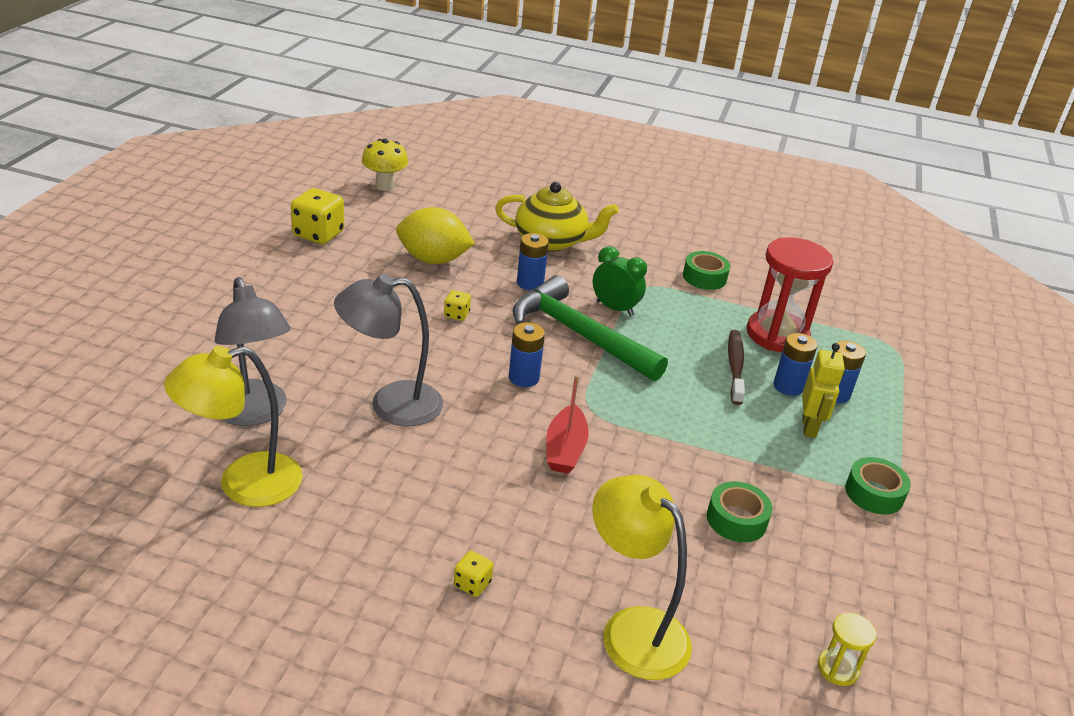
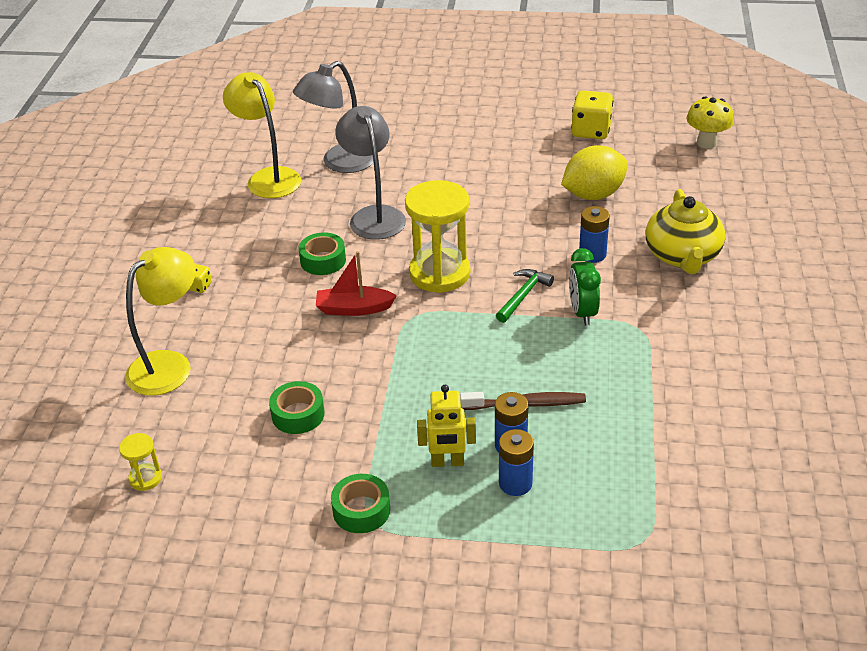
camera: 85 degrees right, 5 degrees up
(433, 260) = (593, 195): yellow lemon -> yellow lemon turned 60 degrees clockwise
(456, 315) = (512, 223): yellow dice -> none
(524, 378) = (439, 273): blue battery -> yellow hourglass
(579, 334) = (523, 296): green hammer -> green hammer, size x0.48
(615, 308) = (582, 312): green clock -> green clock turned 150 degrees clockwise
(704, 277) = (691, 371): green tape -> green tape (323, 260)
(777, 334) = (606, 435): red hourglass -> none

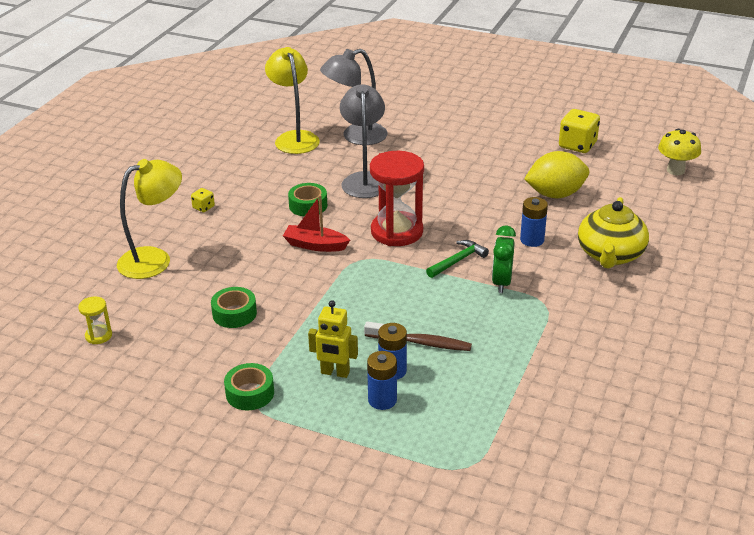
camera: 15 degrees right, 5 degrees down
(439, 273) = (397, 232): yellow hourglass -> red hourglass

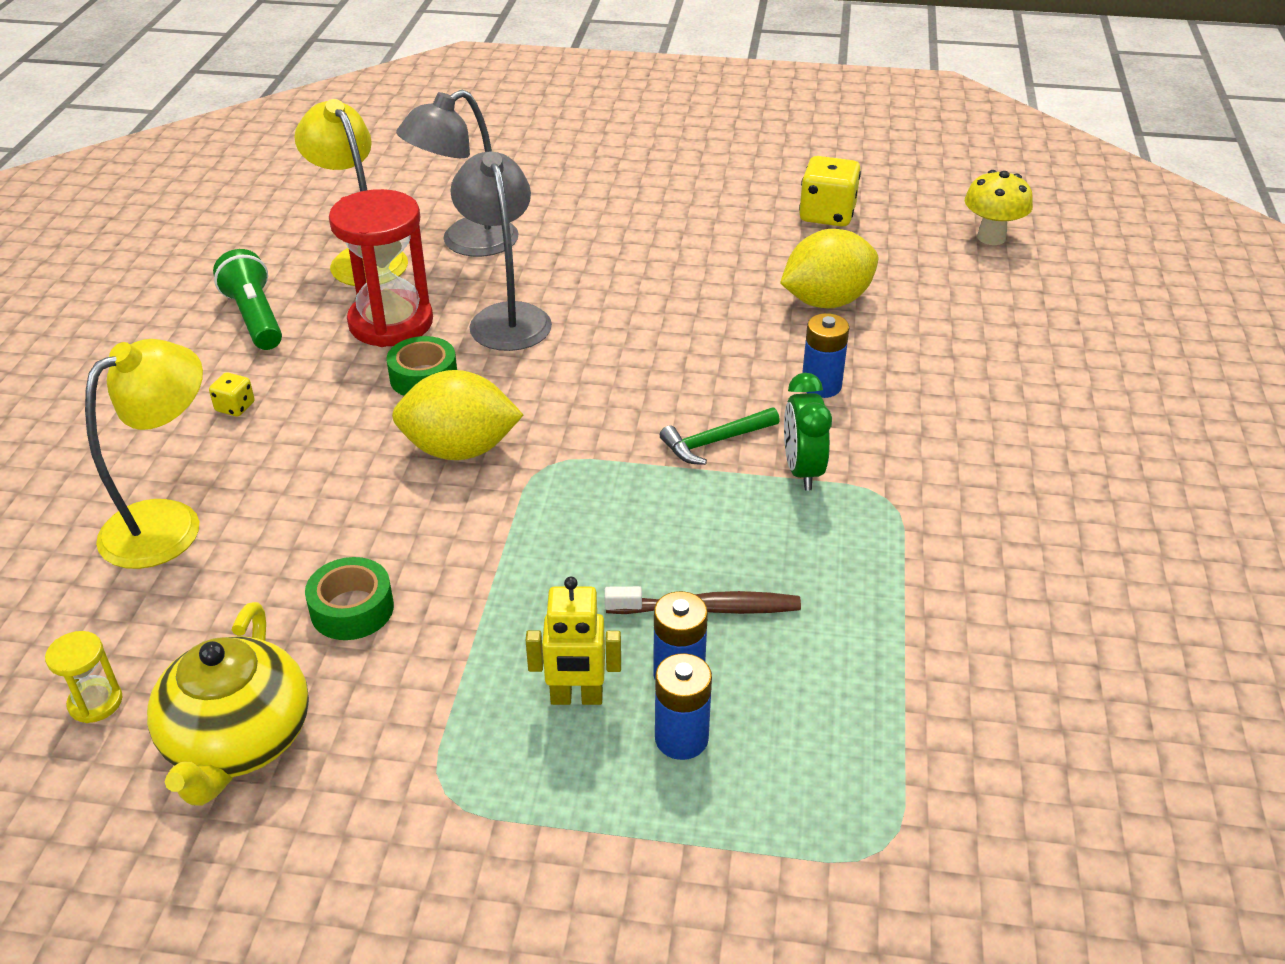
camera: 15 degrees left, 5 degrees up
(227, 163) = (255, 318): none -> green flashlight
(250, 393) = (430, 772): green tape -> none
(315, 245) = (460, 450): red boat -> yellow lemon
(397, 232) = (593, 403): red hourglass -> red hourglass (391, 323)
(458, 261) = (715, 441): green hammer -> green hammer turned 150 degrees counterclockwise
(610, 255) = (954, 394): yellow teapot -> yellow teapot (238, 741)

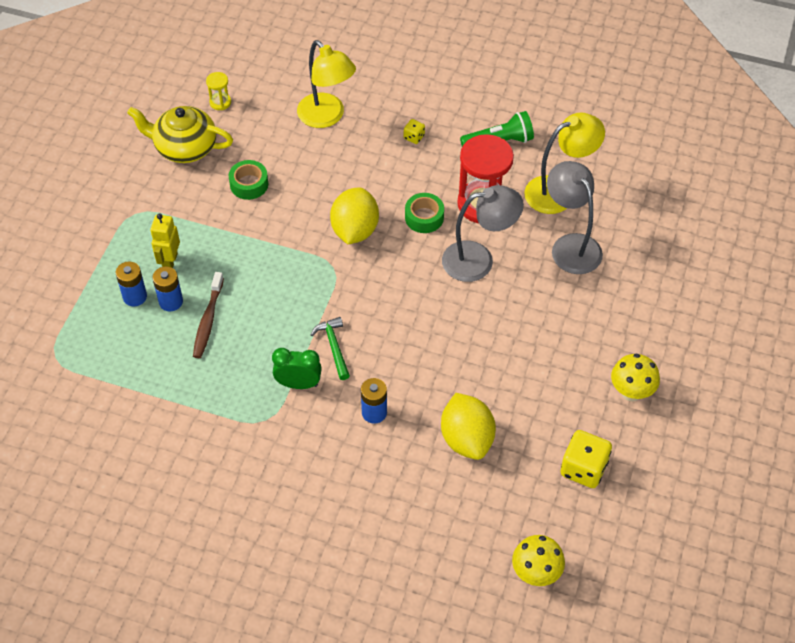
camera: 100 degrees right, 15 degrees up
(700, 189) = (631, 392): none -> yellow mushroom

